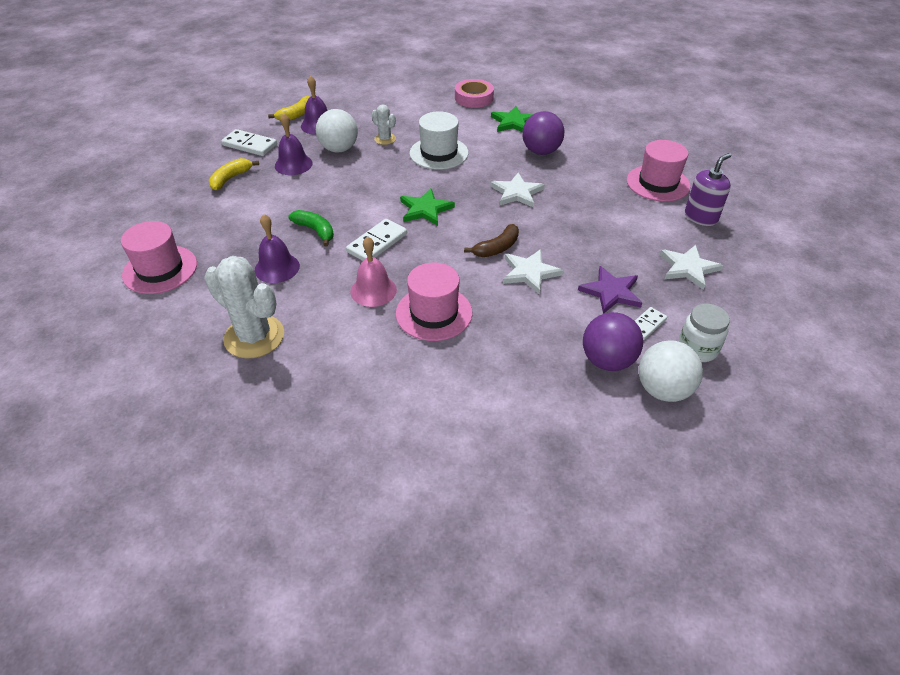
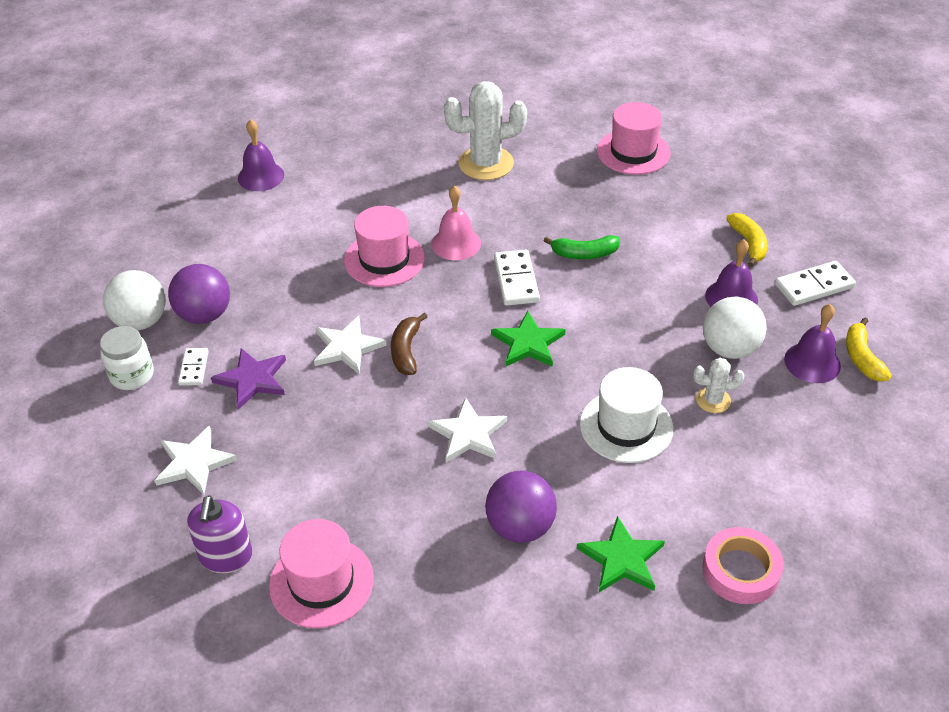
camera: 135 degrees right, 0 degrees up
(277, 268) = (556, 208): purple bell -> purple bell (261, 176)

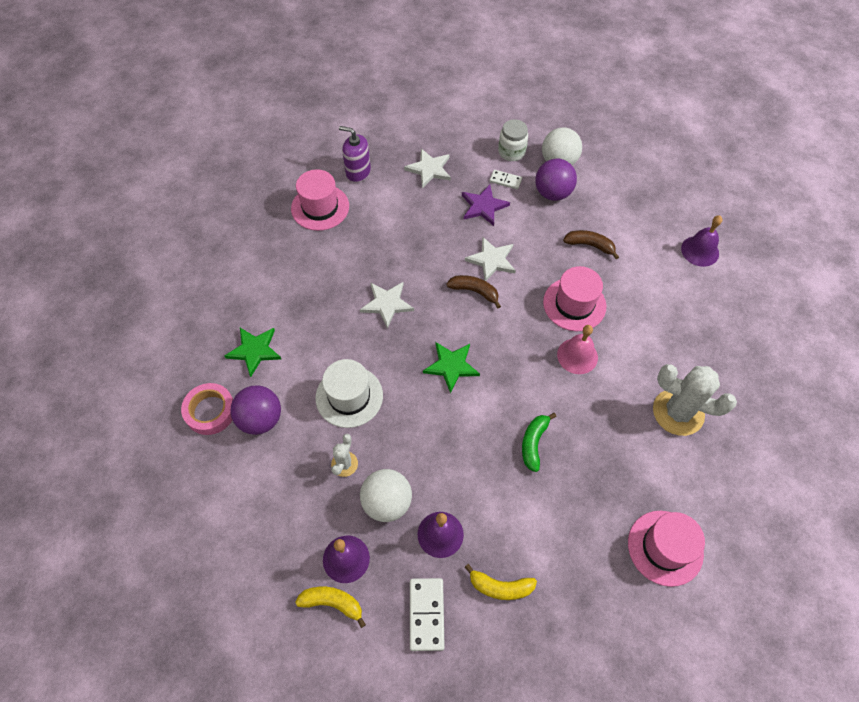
camera: 110 degrees right, 15 degrees up
(286, 263) = (590, 245): none -> brown banana
(486, 163) = (678, 412): white cactus -> white cactus turned 75 degrees counterclockwise
(516, 280) = (520, 382): white domino -> none
(520, 527) = (304, 307): purple ball -> purple ball (261, 419)

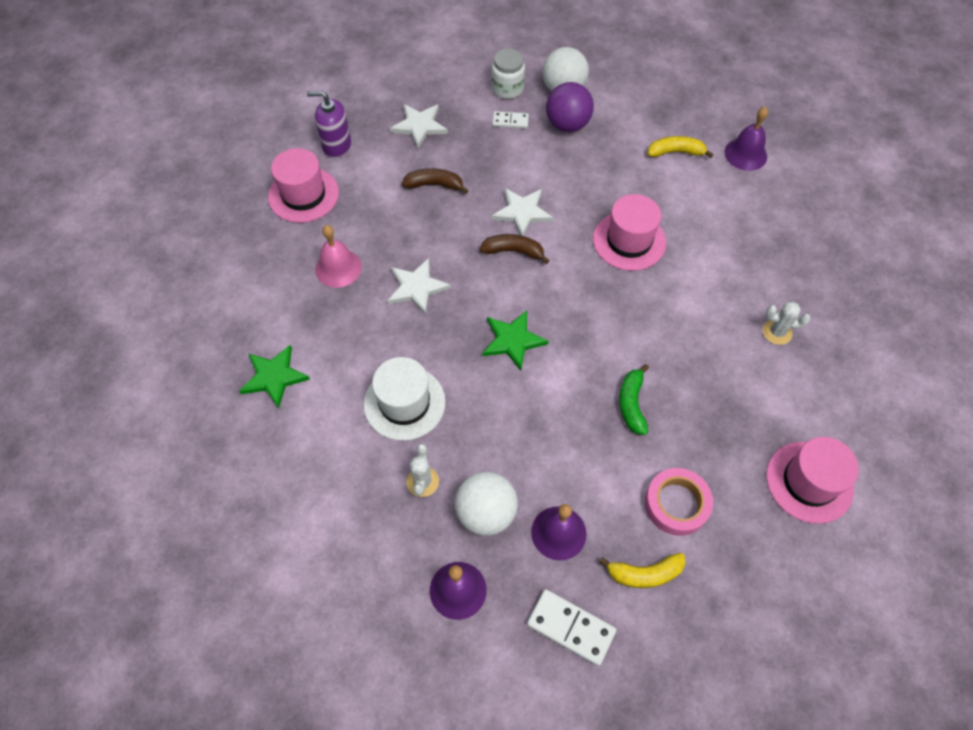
camera: 15 degrees left, 0 degrees up
(210, 411) = (241, 460): pink tape -> pink tape (676, 504)
(261, 419) = (306, 455): purple ball -> none
(332, 603) = (457, 645): yellow banana -> yellow banana (675, 152)
(426, 614) = (570, 628): white domino -> white domino turned 45 degrees counterclockwise
(483, 206) = (494, 155): purple star -> none
(577, 356) = (650, 296): pink bell -> pink bell (338, 268)
(590, 245) = (626, 173): brown banana -> brown banana (434, 185)
(678, 412) = (777, 332): white cactus -> white cactus, size x0.50

